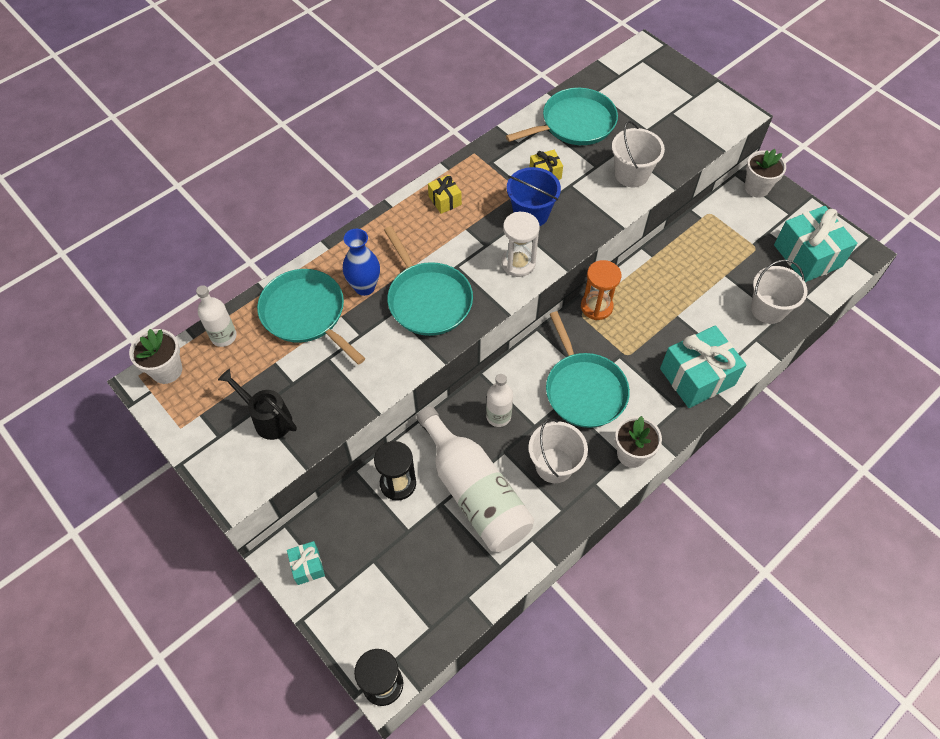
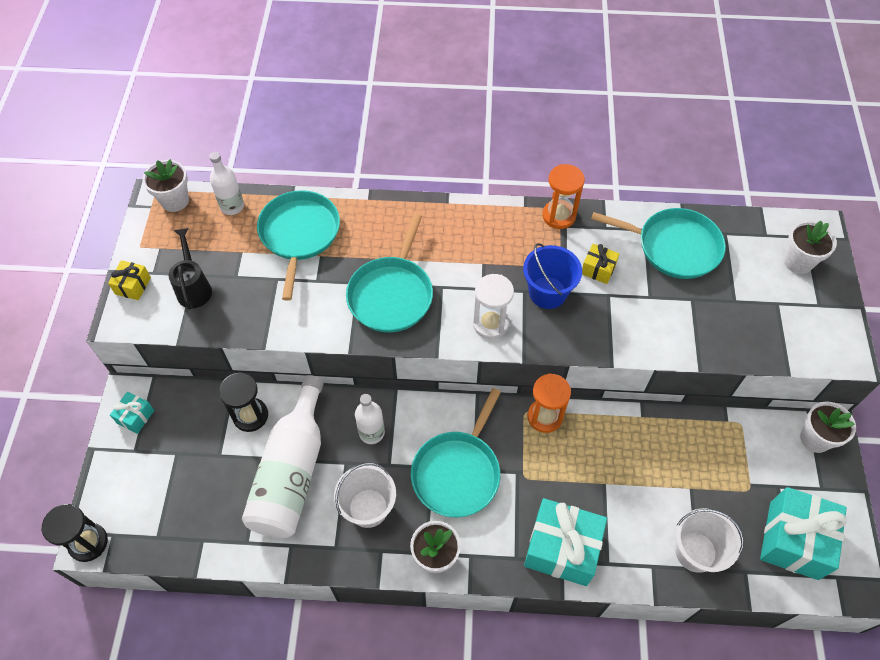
camera: 45 degrees right, 0 degrees up
(364, 287) = (359, 248): blue vase -> none
(445, 200) = (492, 228): yellow gift -> yellow gift (133, 286)
(479, 158) = (559, 216): none -> orange hourglass
(631, 174) = (674, 328): white bucket -> none
(655, 78) = (798, 262): none -> white flower pot

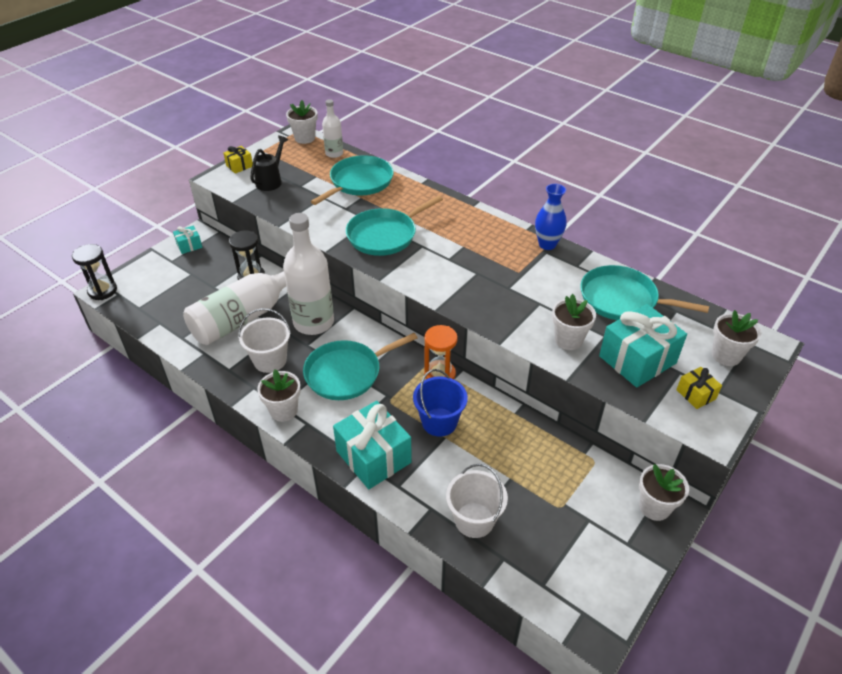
camera: 35 degrees right, 15 degrees down
(371, 433) = (313, 322): white bottle -> white bottle, size x1.94
(490, 323) = (435, 279): white hourglass -> none
(547, 292) = (494, 281): blue bucket -> blue bucket (439, 422)
(559, 216) = (547, 244): orange hourglass -> blue vase
(598, 269) = (546, 286): yellow gift -> yellow gift (696, 394)
(666, 324) = (568, 340): none -> white flower pot
(674, 247) = (622, 299): turquoise pan -> turquoise pan turned 150 degrees clockwise
(793, 540) = (567, 563): turquoise gift -> turquoise gift (637, 359)

